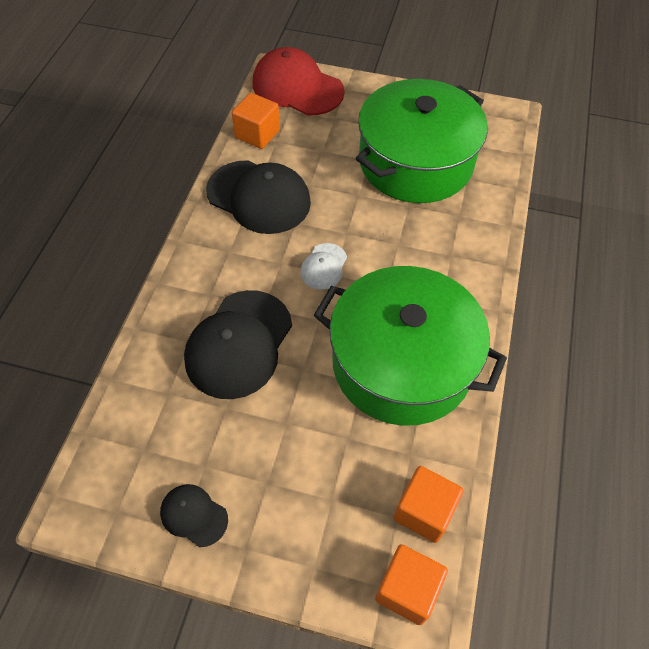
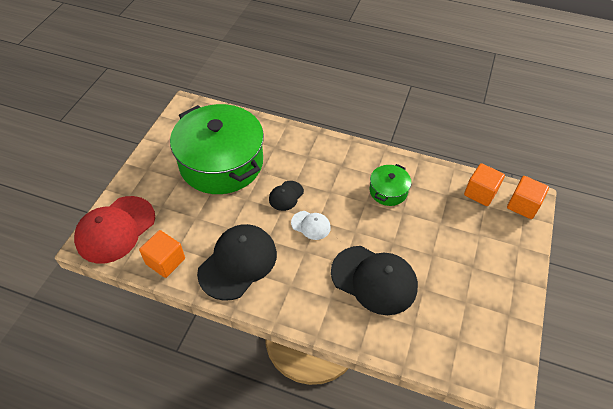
camera: 85 degrees left, 5 degrees down
(194, 515) = (498, 307): black cap -> black cap (286, 196)
(402, 363) = (388, 191): green pot -> green pot, size x0.44

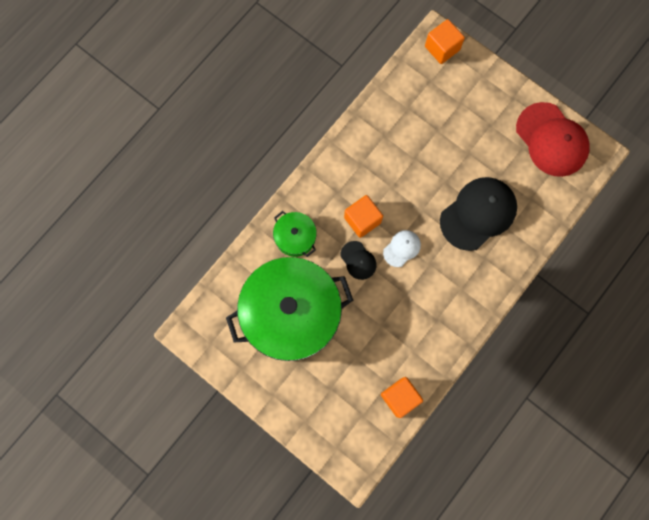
camera: 70 degrees left, 25 degrees up
(115, 229) = (345, 441): red cap -> red cap (551, 140)
(238, 263) = (423, 329): black cap -> none
(388, 191) = (385, 160): green pot -> green pot (295, 237)
(480, 193) = (415, 78): orange cube -> orange cube (362, 220)

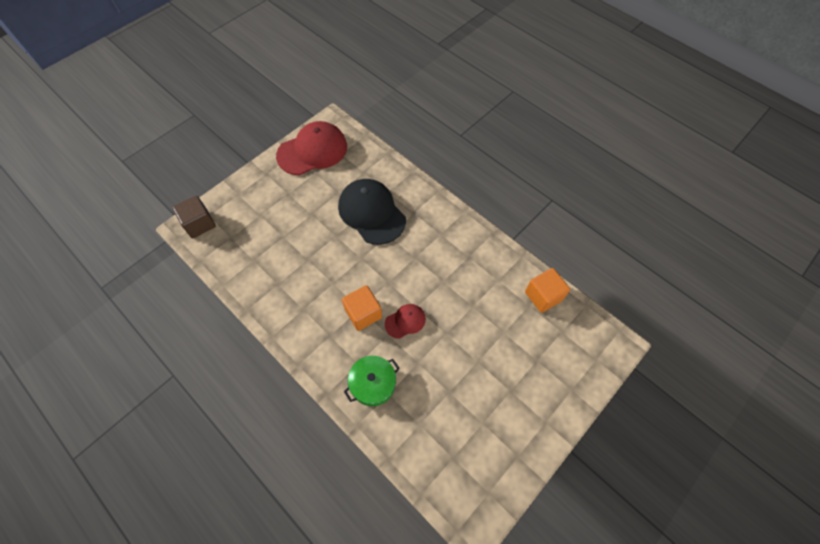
camera: 85 degrees left, 15 degrees down
(291, 313) = (457, 395): green pot -> none
(358, 260) = (405, 321): black cap -> red cap
(402, 248) = (397, 280): white cap -> none
(442, 48) = (199, 224): orange cube -> brown cube

